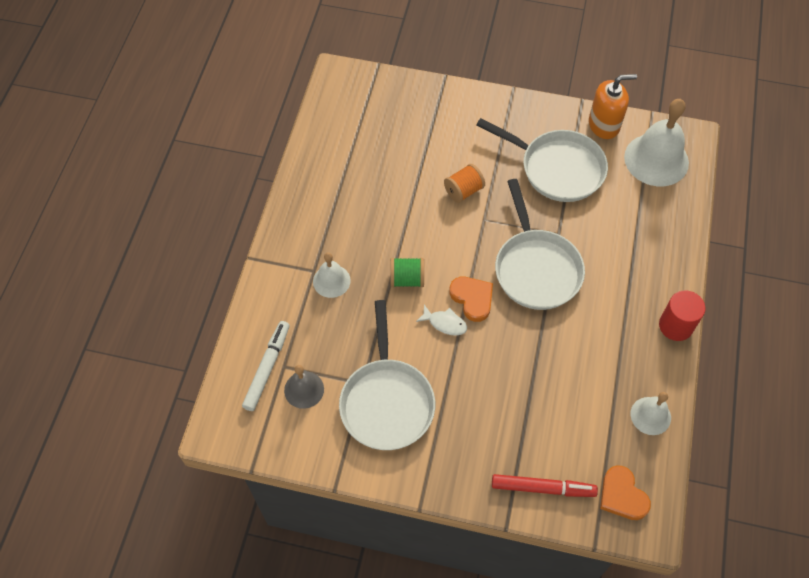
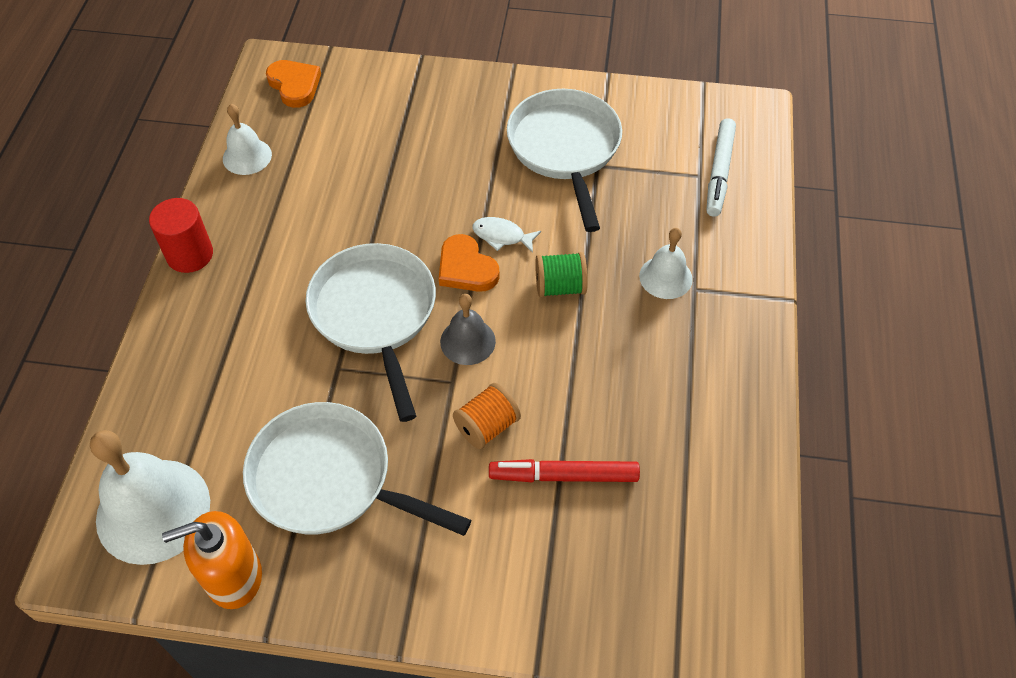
camera: 175 degrees right, 5 degrees down
(304, 389) = (667, 154): grey bell -> grey bell (467, 341)
(542, 488) = (381, 86): red marker -> red marker (564, 476)

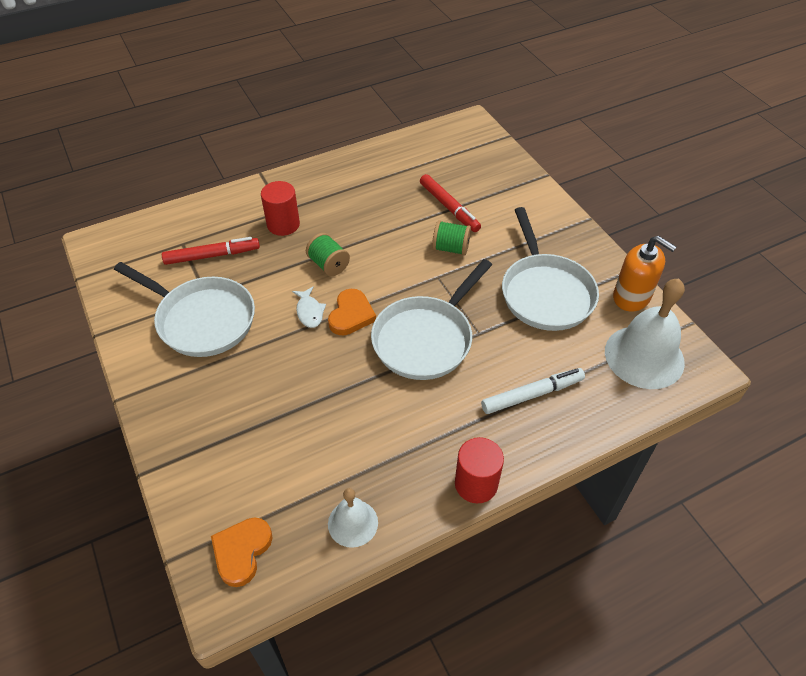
camera: 125 degrees left, 5 degrees down
(467, 341) = (405, 285): grey bell -> none
(487, 426) = (450, 248): orange spool -> green spool
(565, 149) = (201, 319): white pan -> white pan turned 105 degrees counterclockwise
(658, 192) = (212, 255): none -> red marker
(665, 277) = (283, 224): white bell -> red cylinder
(719, 172) = (173, 236): white marker -> white marker (532, 394)

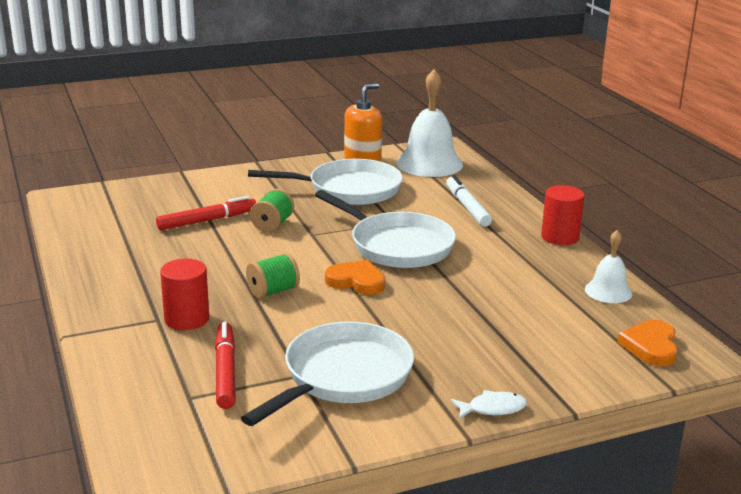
camera: 85 degrees left, 25 degrees down
(242, 551) = (650, 346): orange heart -> orange heart turned 75 degrees clockwise
(309, 312) = (346, 305): white fish -> white fish (492, 408)

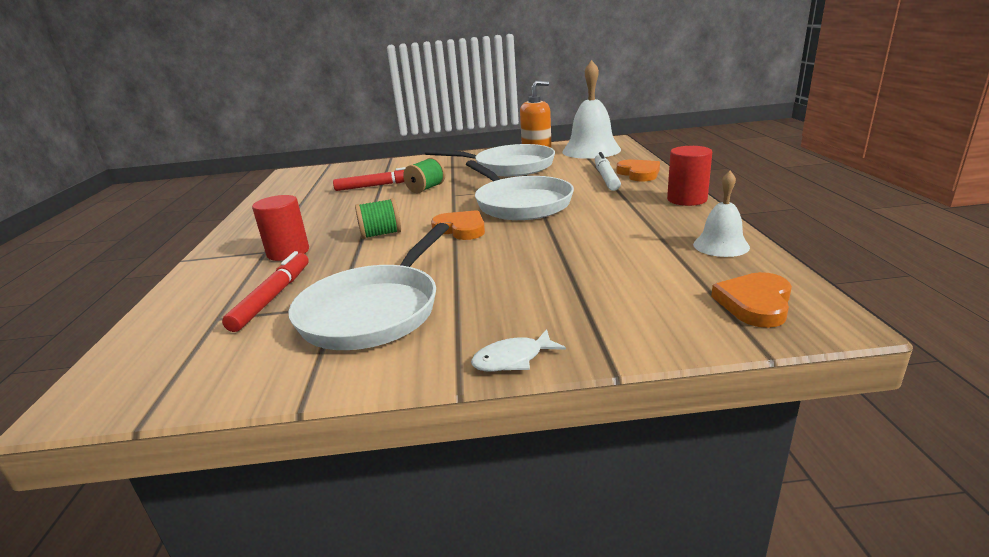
camera: 20 degrees right, 0 degrees up
(342, 377) = (375, 310): white pan -> white pan turned 150 degrees clockwise
(492, 408) = (513, 359): white fish -> white fish turned 150 degrees clockwise
(498, 201) = (639, 173): none -> orange heart

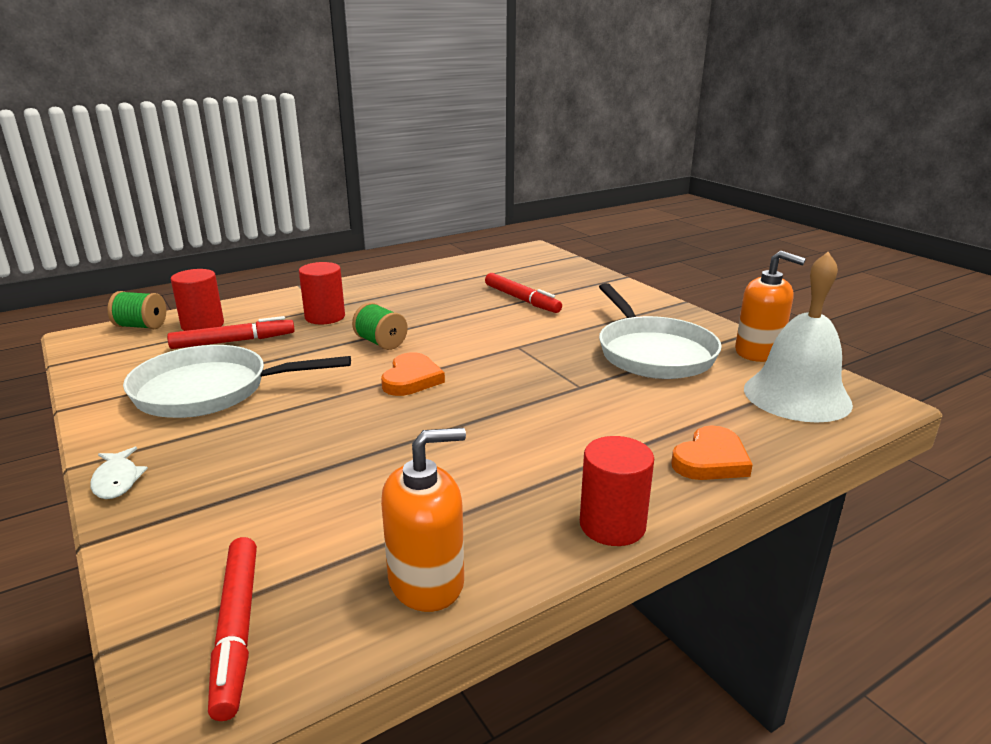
camera: 60 degrees right, 0 degrees up
(196, 314) = (202, 325): none -> red cylinder
(426, 188) = (529, 326): green spool -> green spool (141, 326)
(513, 359) = (117, 480): white fish -> white fish turned 150 degrees counterclockwise
(520, 203) = (512, 393): white pan -> none
(606, 177) = (665, 434): white marker -> none
(721, 245) = (426, 581): white bell -> orange soap dispenser
(755, 303) = (237, 630): orange heart -> red marker

